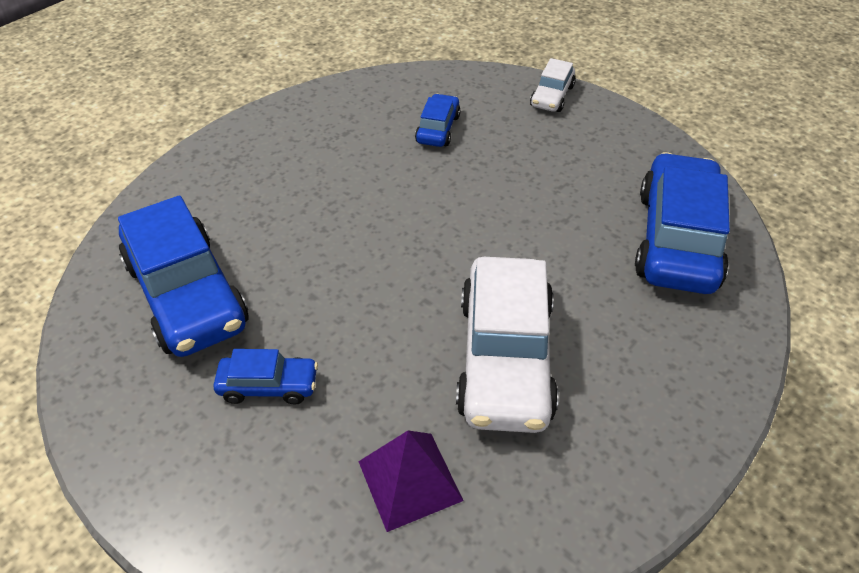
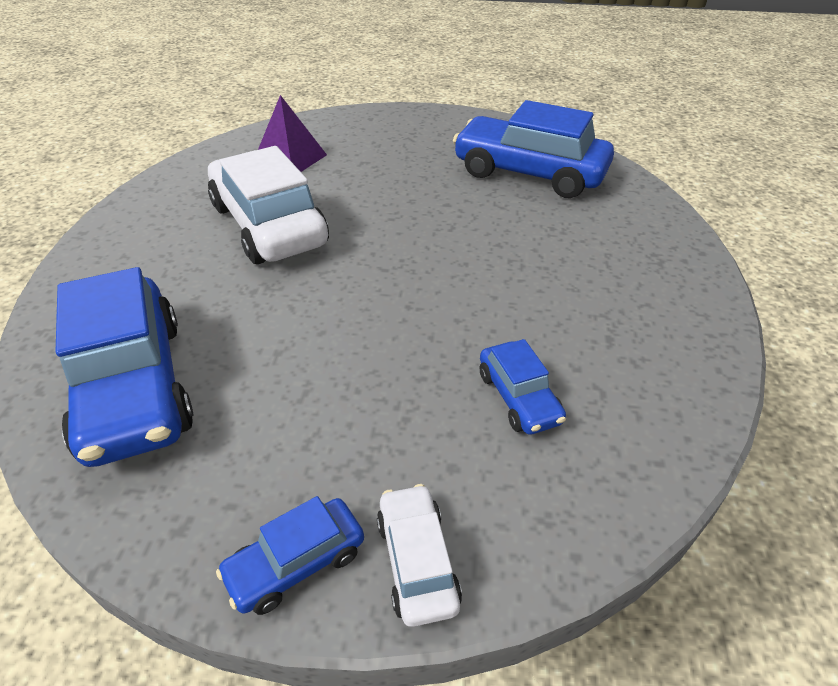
camera: 145 degrees right, 5 degrees down
(268, 386) = (415, 159): blue car -> blue car (296, 563)

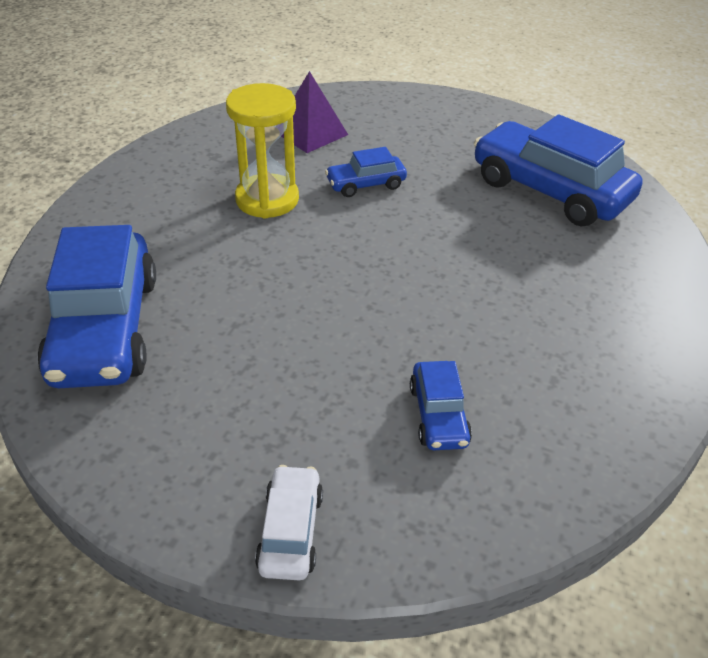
camera: 15 degrees right, 0 degrees up
(268, 225) = (267, 199): white car -> yellow hourglass
(296, 563) = (191, 506): blue car -> blue car (366, 184)

